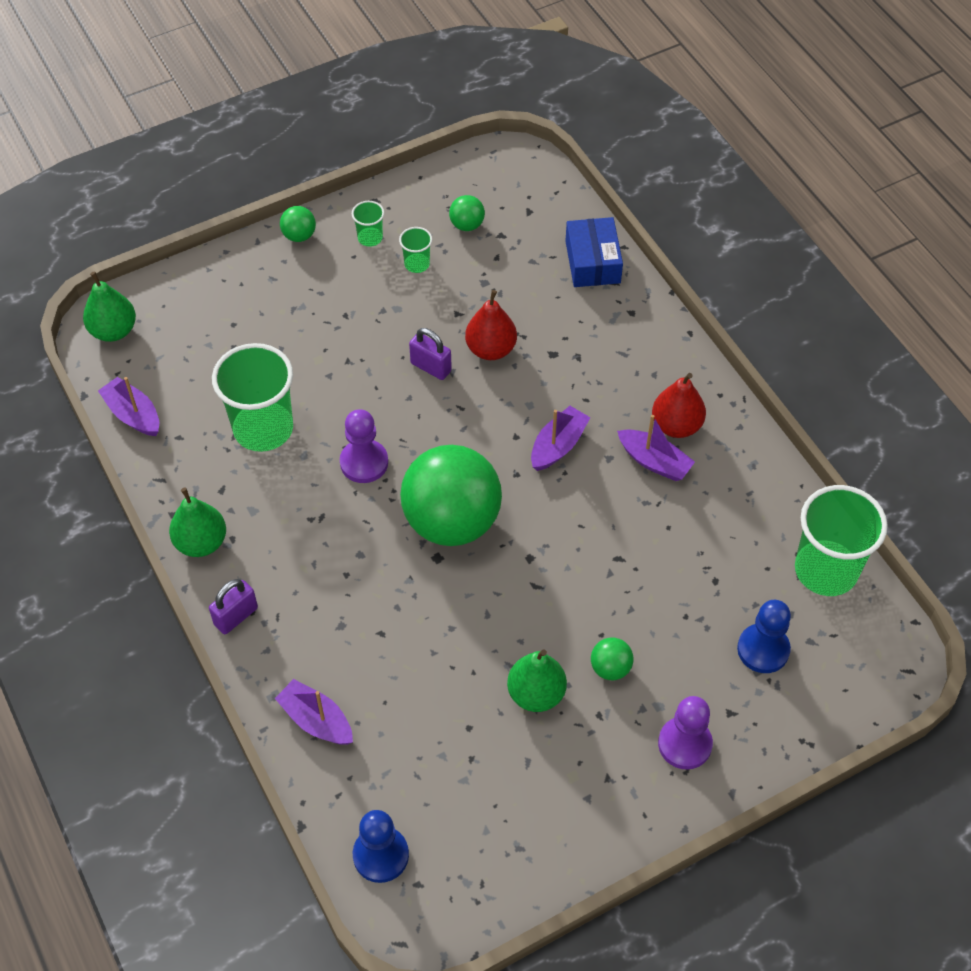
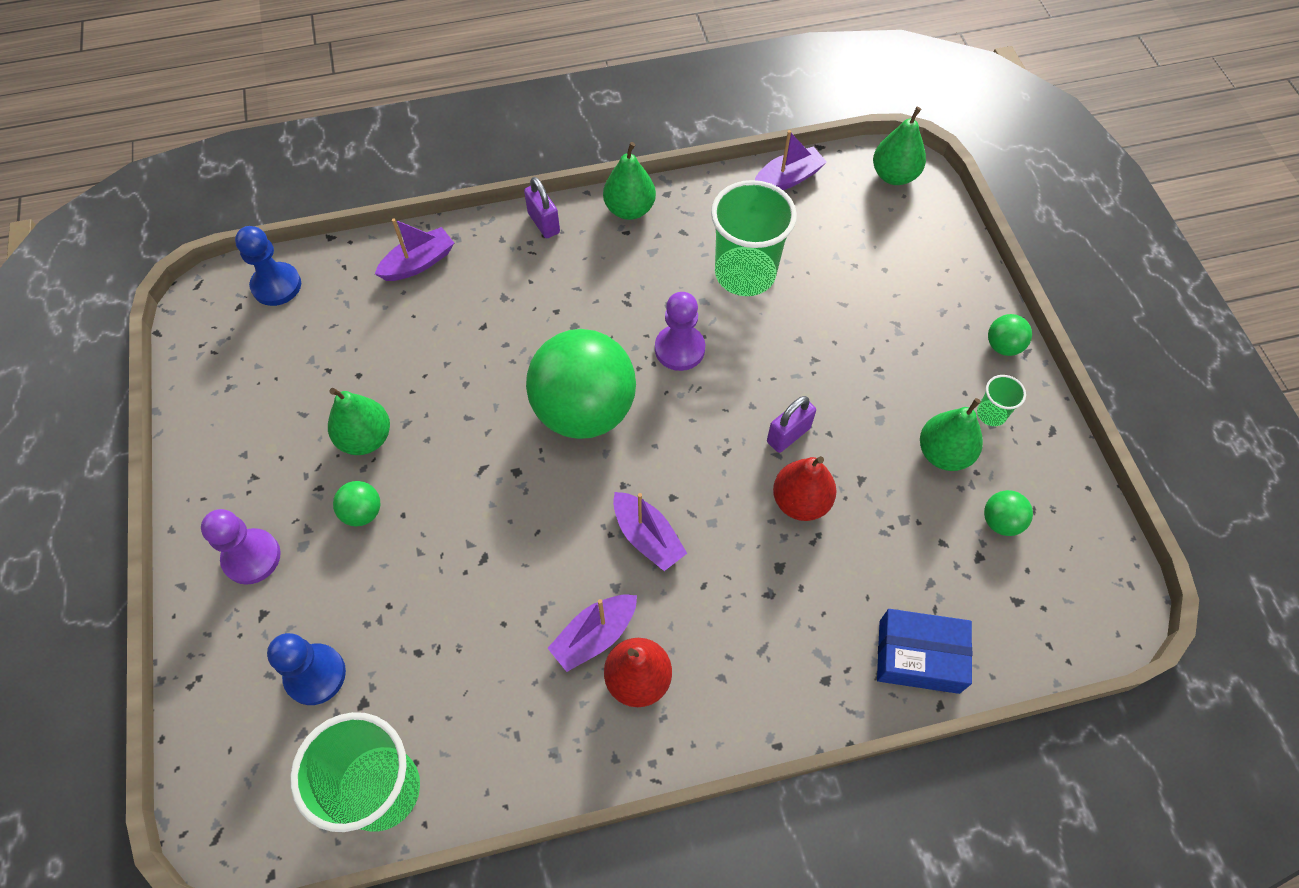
camera: 105 degrees right, 5 degrees up
(417, 264) = (943, 453): green cup -> green pear

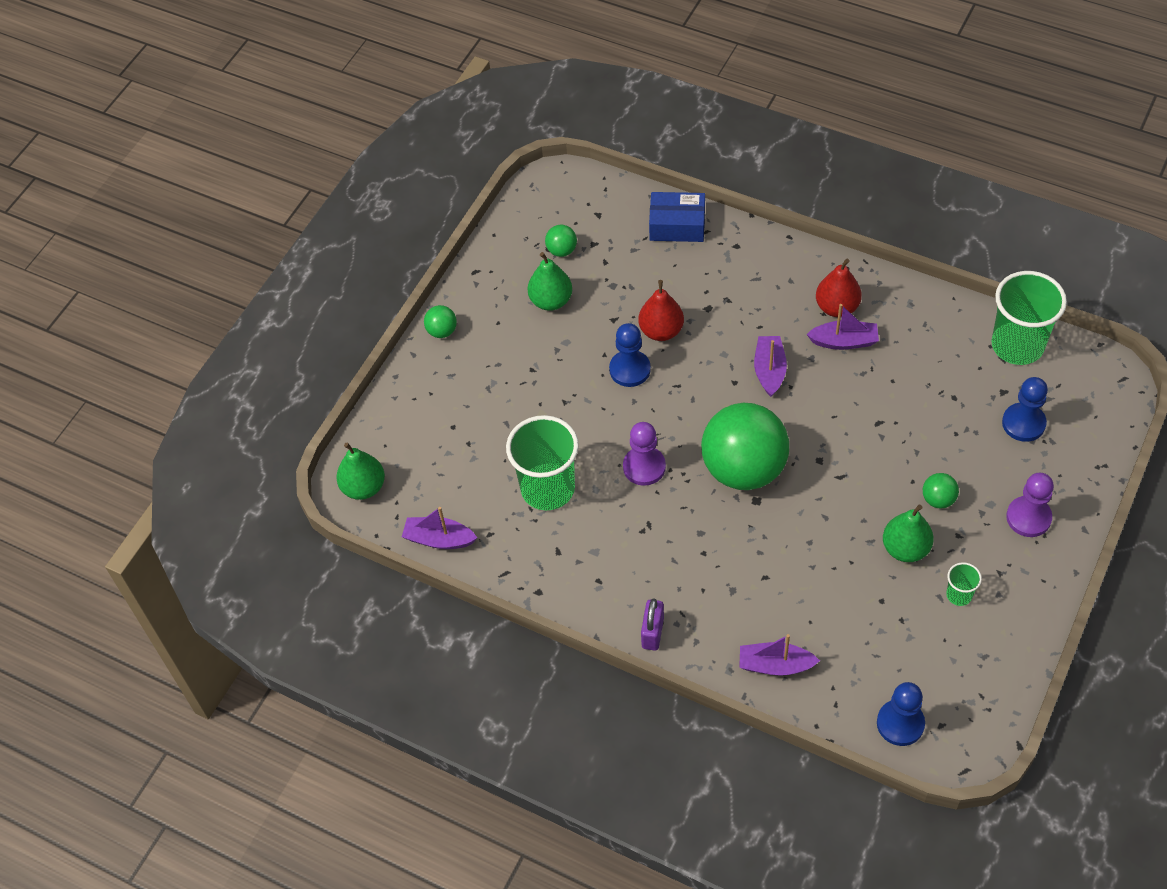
camera: 135 degrees left, 5 degrees down
(629, 209) = (578, 598): green pear -> none
(788, 435) = (630, 369): purple padlock -> blue pawn
(918, 656) = (677, 225): blue box -> blue box turned 45 degrees counterclockwise
(991, 414) = (498, 302): green cup -> green cup (959, 595)

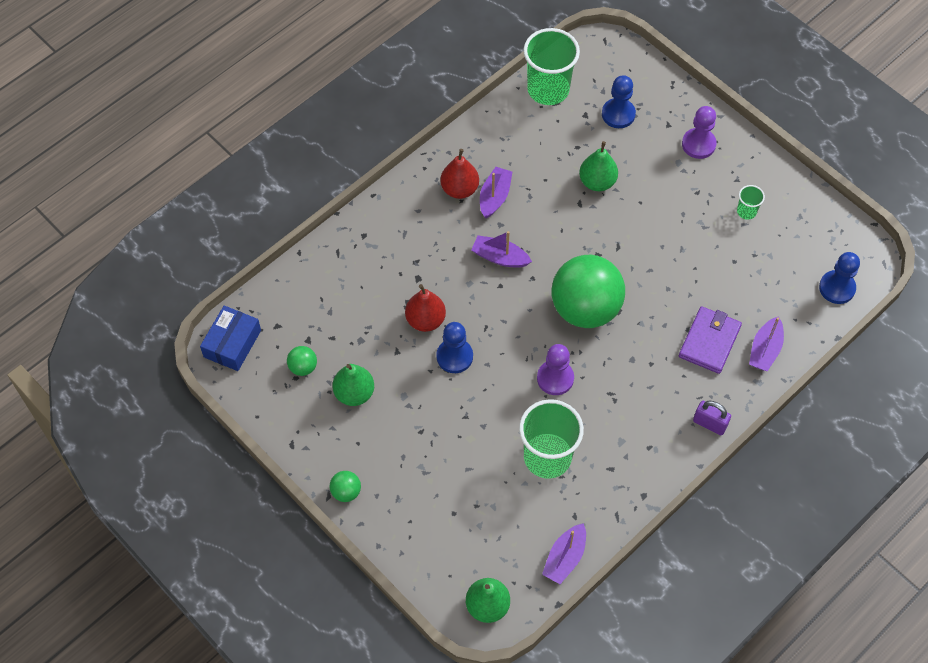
camera: 75 degrees left, 5 degrees up
(677, 225) = (320, 270): blue box -> blue box (232, 343)
(759, 603) = (709, 341): none -> purple wallet
(905, 548) = (696, 229): green pear -> green pear (597, 182)
(938, 499) = (662, 192): green ball -> none

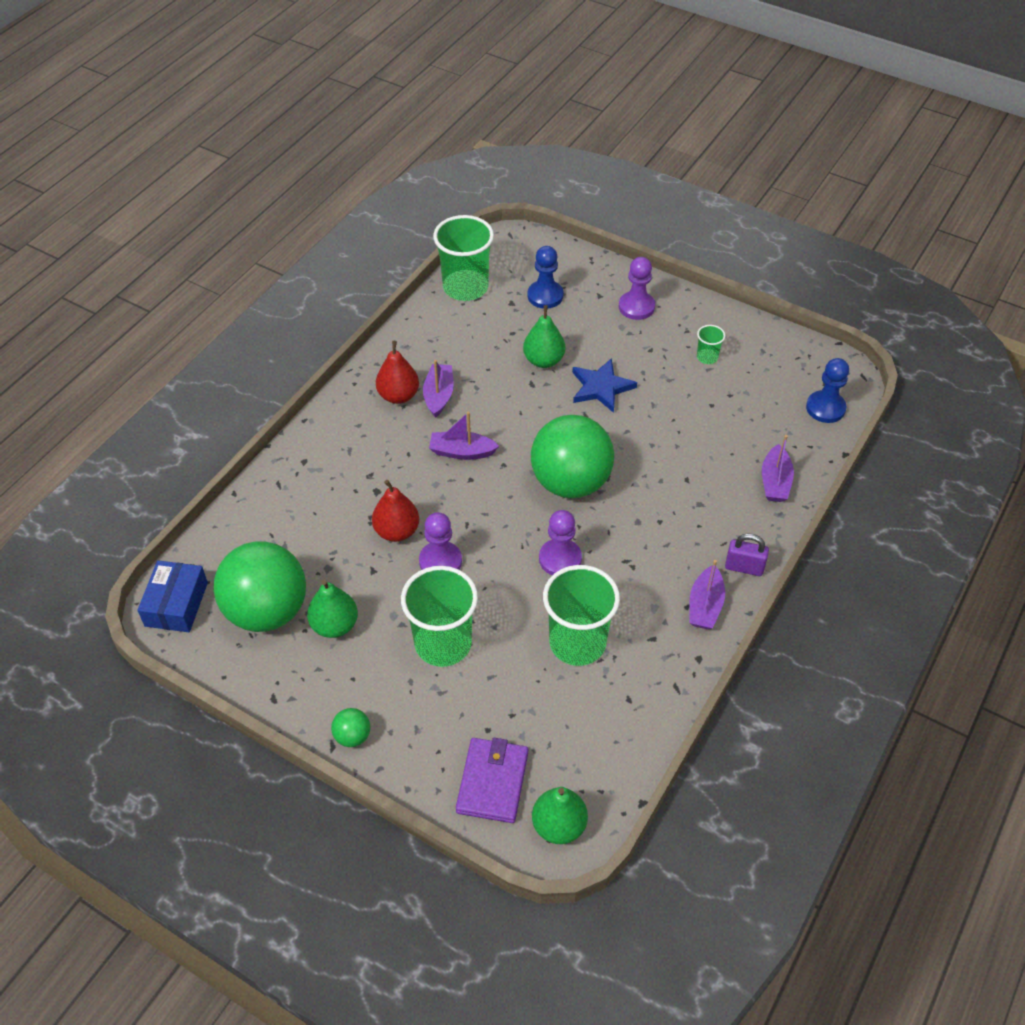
camera: 15 degrees left, 10 degrees down
(303, 367) = (267, 611): green ball -> green ball, size x2.47
(437, 431) = (443, 644): none -> green cup
(454, 356) = (440, 561): blue pawn -> purple pawn
(565, 558) = (632, 748): purple boat -> purple boat (705, 606)
(640, 221) = (601, 387): none -> blue star
(709, 341) = (714, 486): purple wallet -> purple wallet (492, 782)

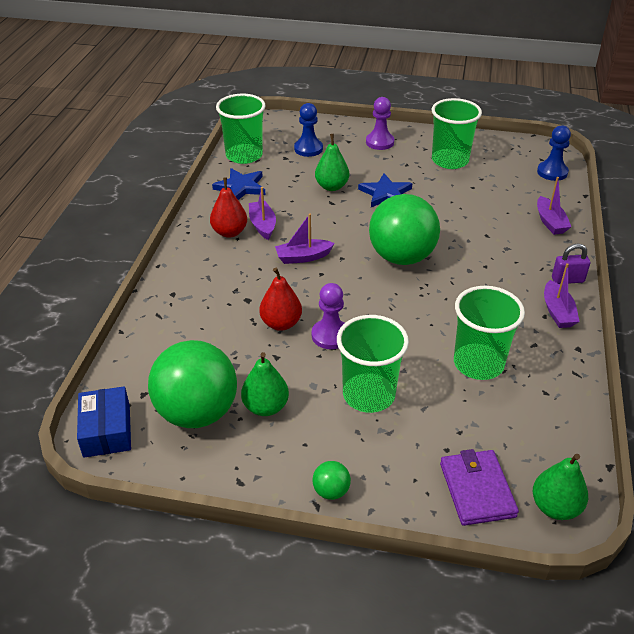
camera: 20 degrees left, 10 degrees down
(440, 334) = (241, 187): none -> blue star
(560, 559) = (426, 309): purple pawn -> none
(707, 357) = (450, 160): green cup -> green cup, size x2.22

